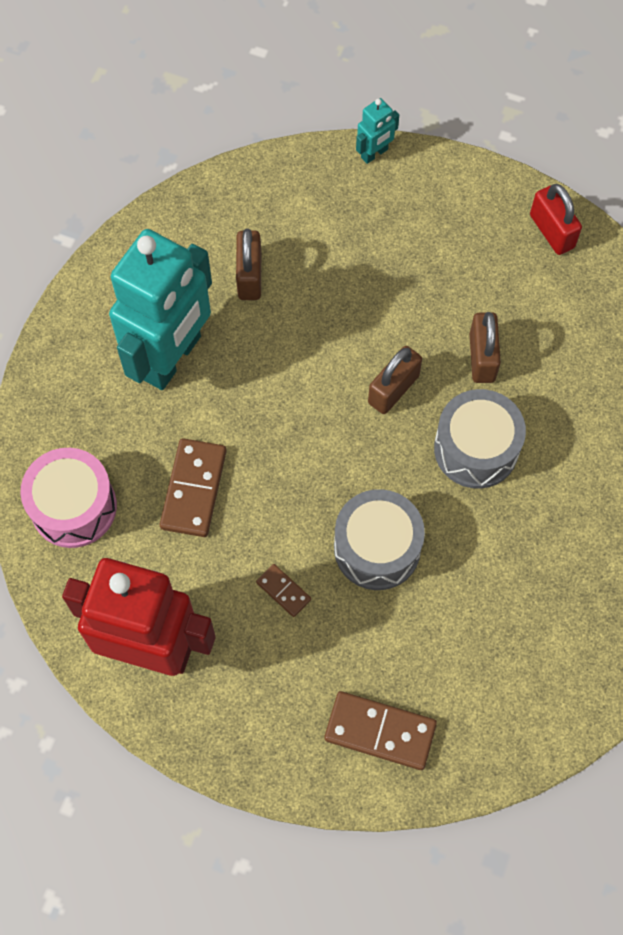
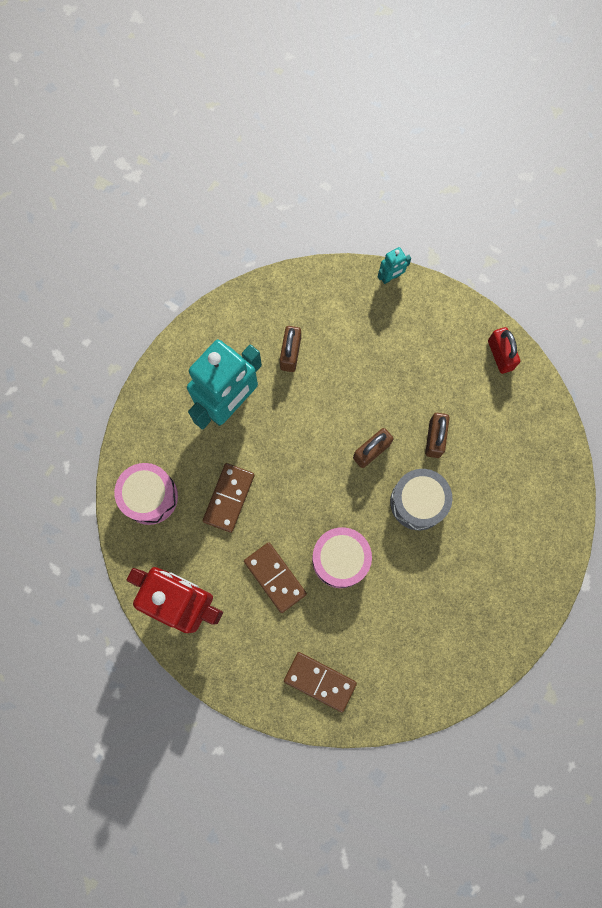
camera: 10 degrees right, 10 degrees up
(283, 591) = (275, 577): brown domino -> brown domino, size x1.88
(377, 548) = (340, 559): grey drum -> pink drum

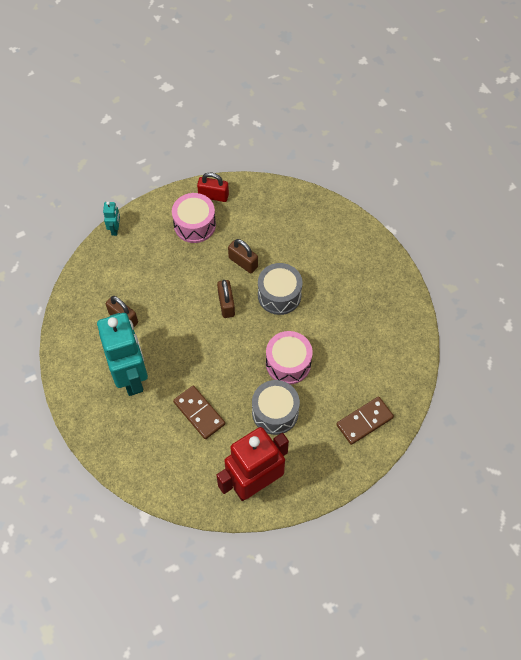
camera: 60 degrees left, 15 degrees down
(149, 496) = (162, 467): pink drum -> pink drum (194, 225)
(275, 577) = (275, 412): brown domino -> grey drum

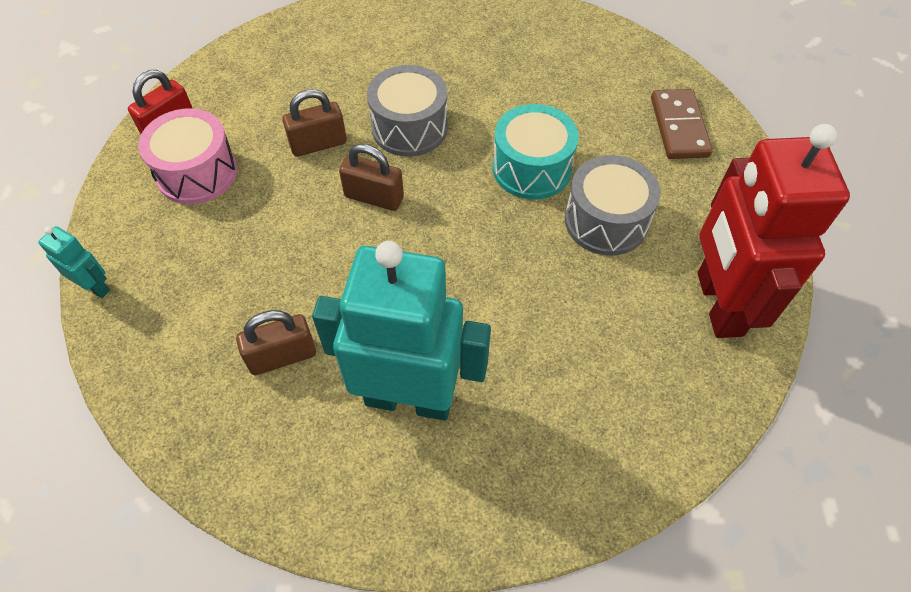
camera: 60 degrees left, 5 degrees down
(199, 413) = (547, 324): brown domino -> none
(288, 363) = (531, 168): pink drum -> turquoise drum

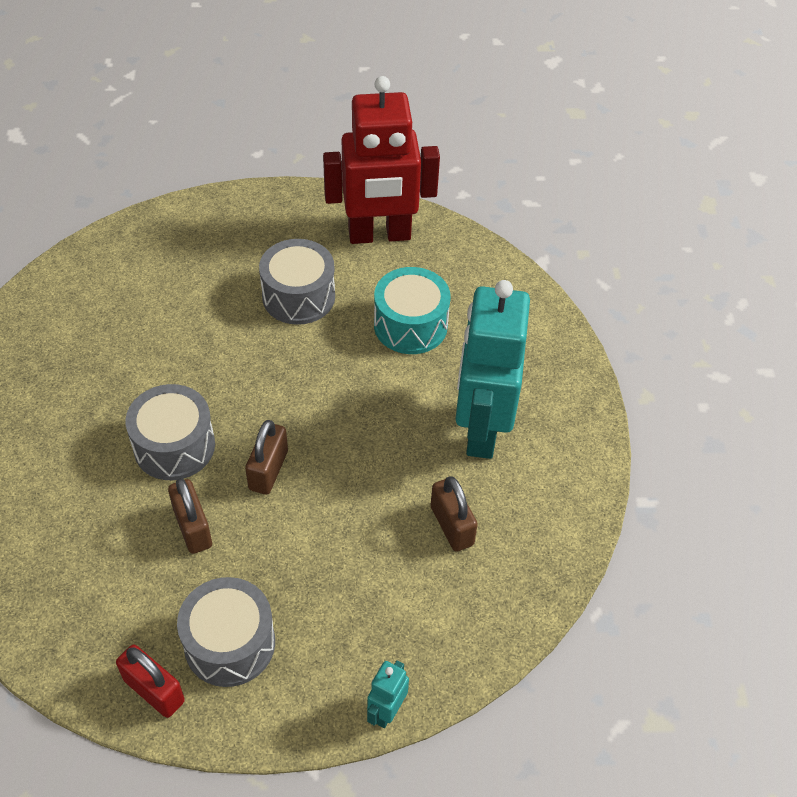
camera: 95 degrees left, 5 degrees down
(197, 173) = (230, 643): pink drum -> grey drum
(531, 168) = (235, 346): turquoise drum -> turquoise drum (410, 325)
(679, 127) = (189, 239): brown domino -> none

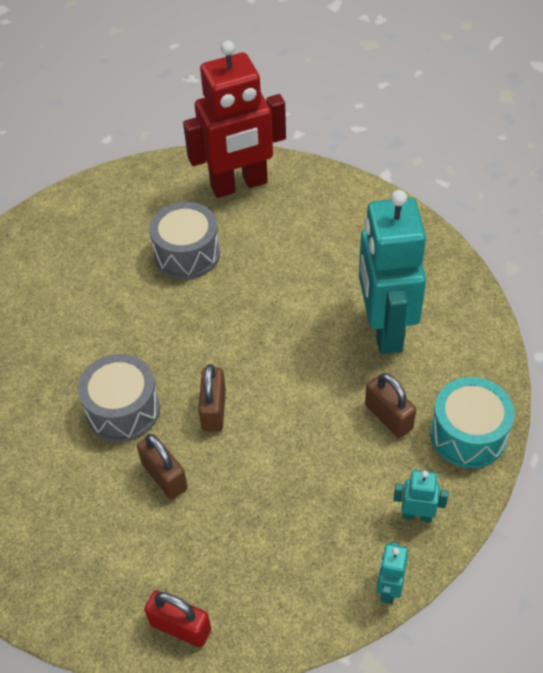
camera: 10 degrees left, 0 degrees up
(230, 643) = (233, 568): grey drum -> none
(410, 325) = (293, 255): turquoise drum -> turquoise drum (468, 434)
(444, 640) = (417, 515): none -> turquoise robot

